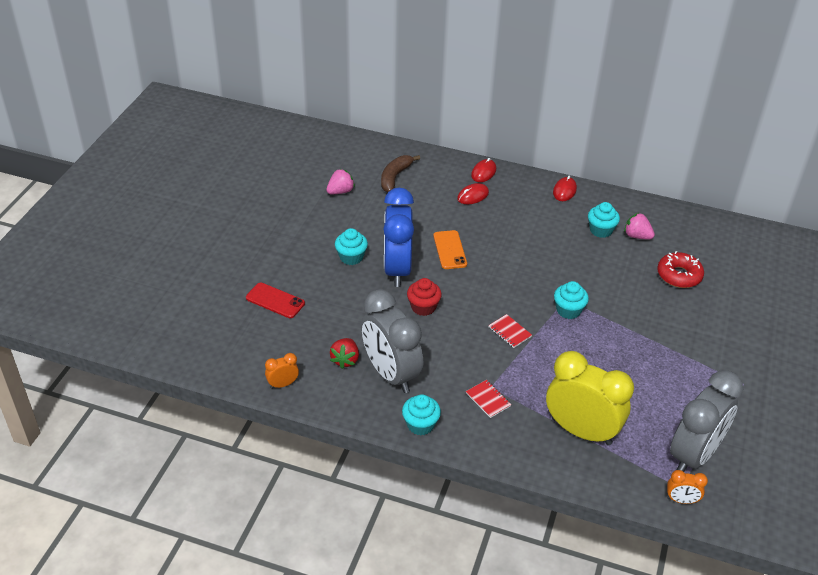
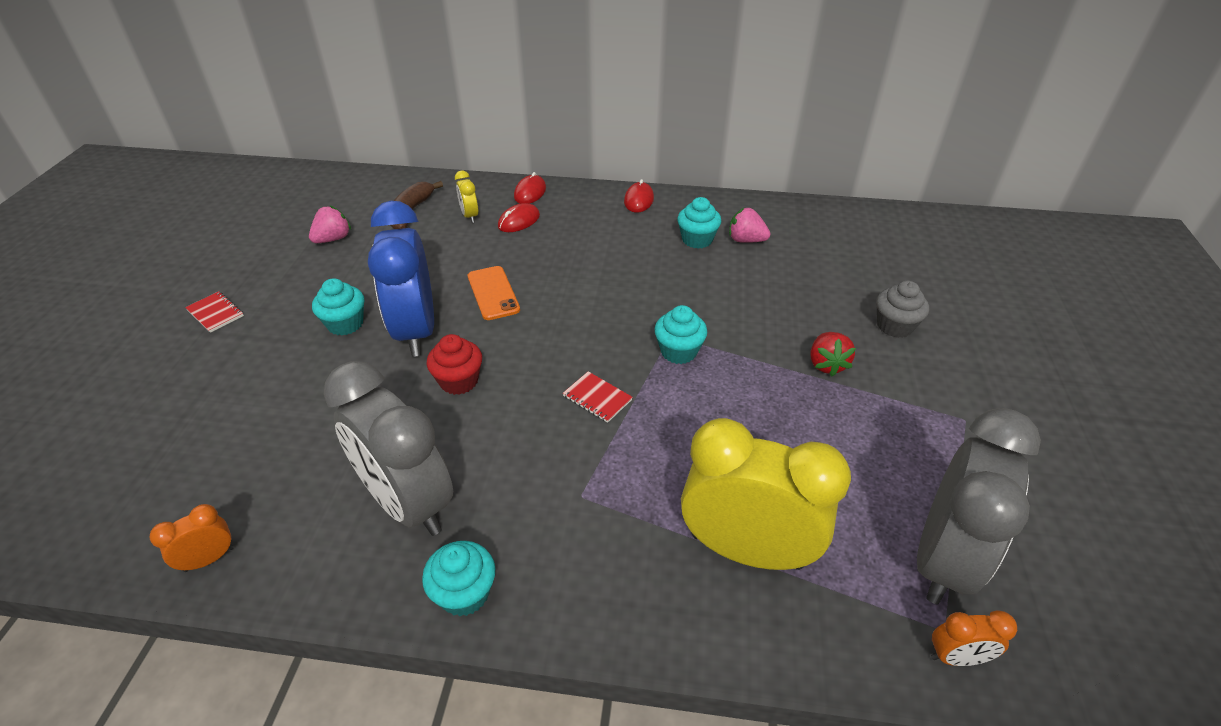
camera: 10 degrees left, 0 degrees up
(275, 301) = (215, 408): red phone -> none
(345, 360) = (328, 491): red strawberry -> red strawberry (826, 364)
(437, 186) = (470, 216): none -> yellow clock
(488, 399) = (579, 520): red notebook -> red notebook (215, 313)
(679, 275) = (816, 281): red donut -> none
(722, 316) = (894, 326): none -> grey cupcake

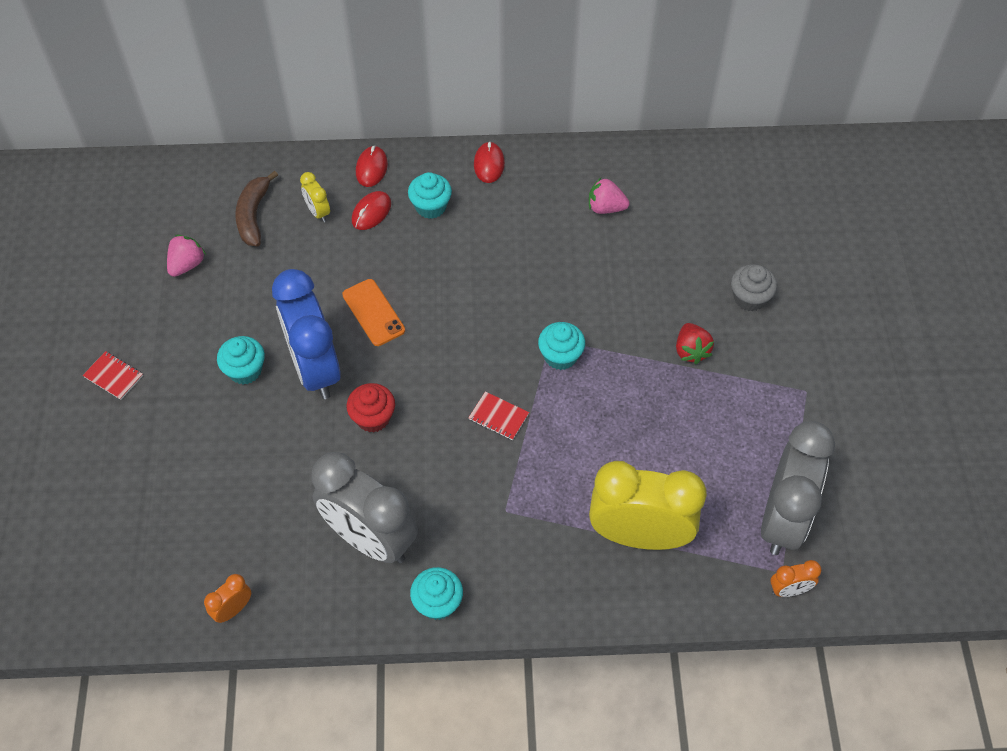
camera: 10 degrees left, 15 degrees up
(697, 240) = (557, 213): turquoise cupcake -> turquoise cupcake (431, 207)

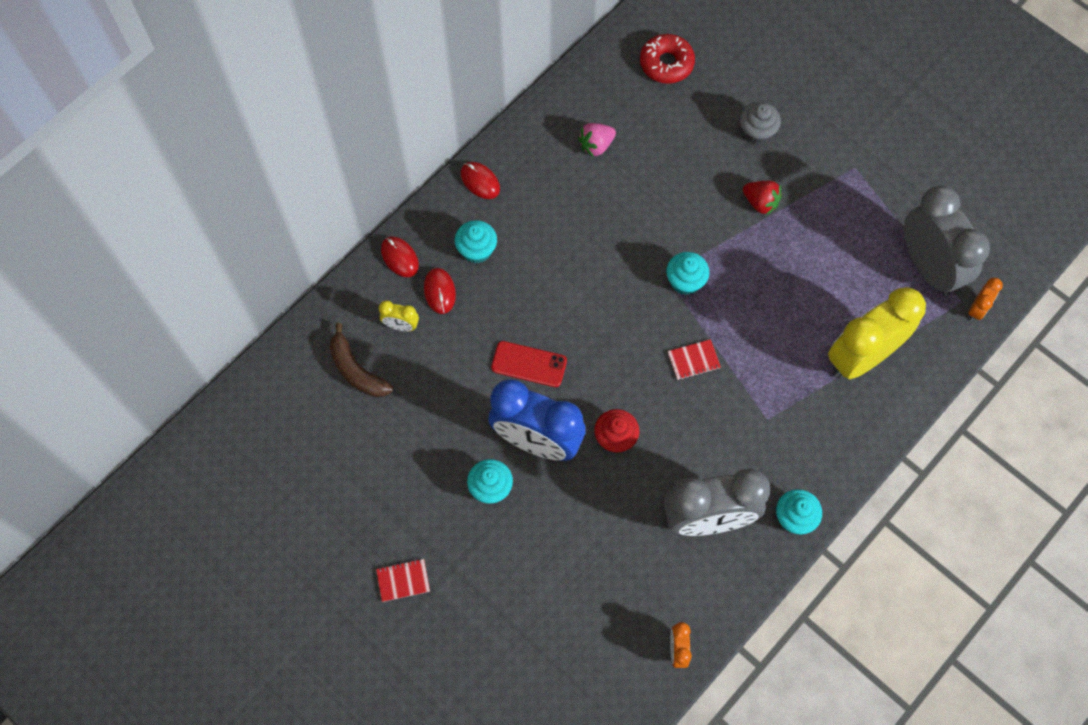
camera: 45 degrees left, 10 degrees up
(187, 264) = (353, 452): pink strawberry -> none
(373, 312) = (529, 364): orange phone -> red phone
(731, 194) = (666, 63): none -> red donut

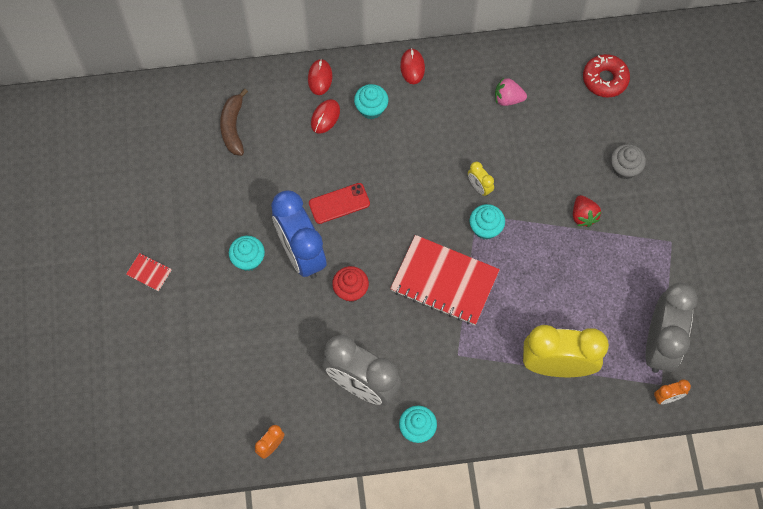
camera: 40 degrees right, 0 degrees up
(401, 326) = (283, 120): yellow clock -> yellow clock (479, 187)
(529, 364) = (339, 203): red phone -> red phone turned 75 degrees counterclockwise
(693, 360) = (444, 281): red notebook -> red notebook, size x2.43

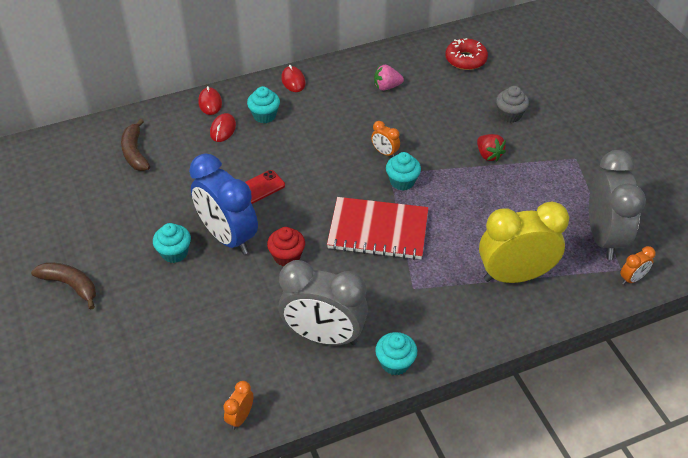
camera: 15 degrees left, 20 degrees down
(149, 272) = (70, 285): red notebook -> brown banana
(479, 187) = (385, 153): yellow clock -> orange clock

